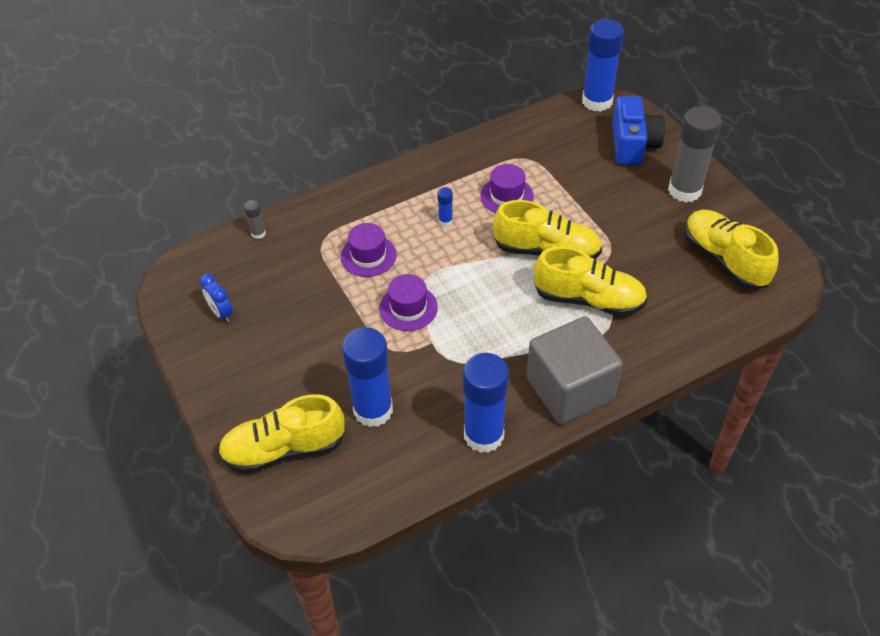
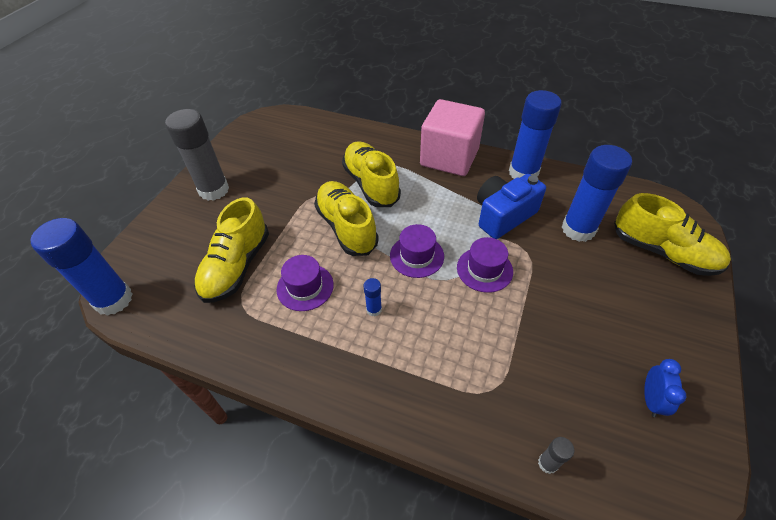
camera: 130 degrees left, 0 degrees up
(368, 255) = (467, 336): purple hat -> purple hat (417, 256)
(570, 389) = (449, 157): grey cube -> pink cube
(633, 144) = (172, 243): blue camera -> blue camera (503, 216)
(724, 260) = (274, 146): yellow shoe -> yellow shoe (237, 266)

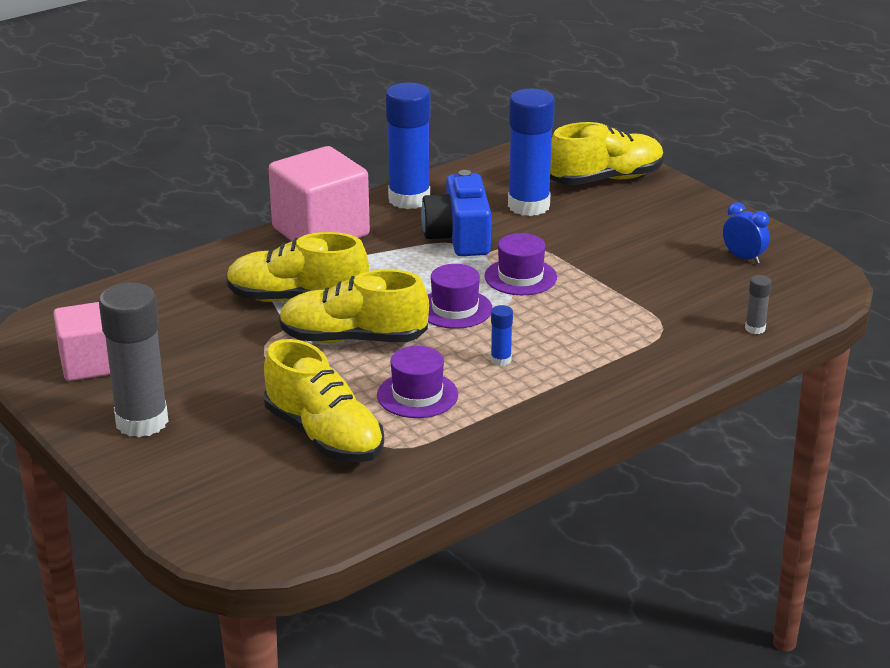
camera: 60 degrees left, 20 degrees down
(114, 300) = (270, 549): blue glue stick -> none
(256, 147) = (90, 364): none -> pink cube

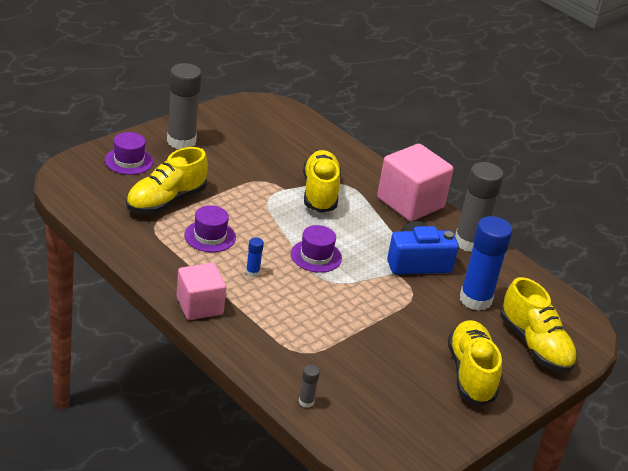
camera: 80 degrees right, 5 degrees up
(90, 364) = (239, 124): pink cube -> pink cube (199, 306)
(353, 339) = (273, 213): yellow shoe -> yellow shoe (470, 373)
(409, 199) = (469, 242): blue glue stick -> grey glue stick
(520, 277) = (364, 288): purple hat -> purple hat (129, 161)
(743, 258) = (418, 411): blue clock -> none

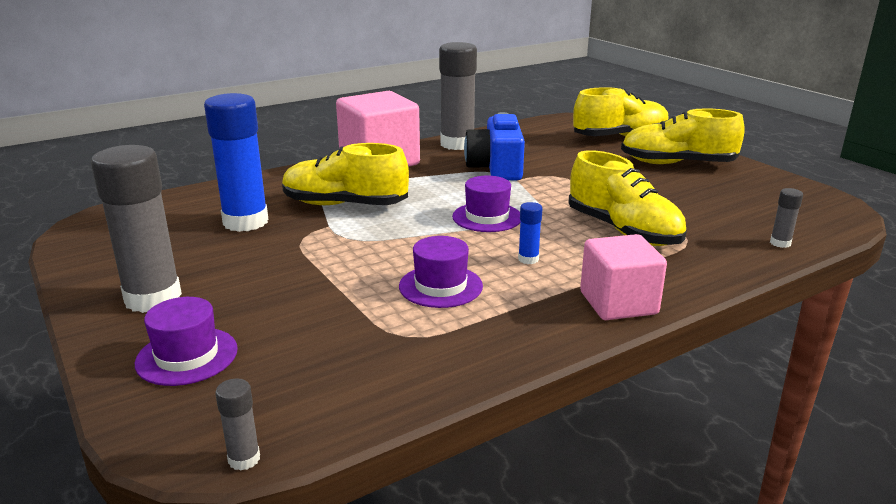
camera: 75 degrees left, 10 degrees down
(55, 187) = (244, 459): none -> grey glue stick
(166, 201) = (334, 321): yellow shoe -> yellow shoe (623, 231)
(475, 299) = (556, 151): blue glue stick -> blue glue stick (245, 222)

